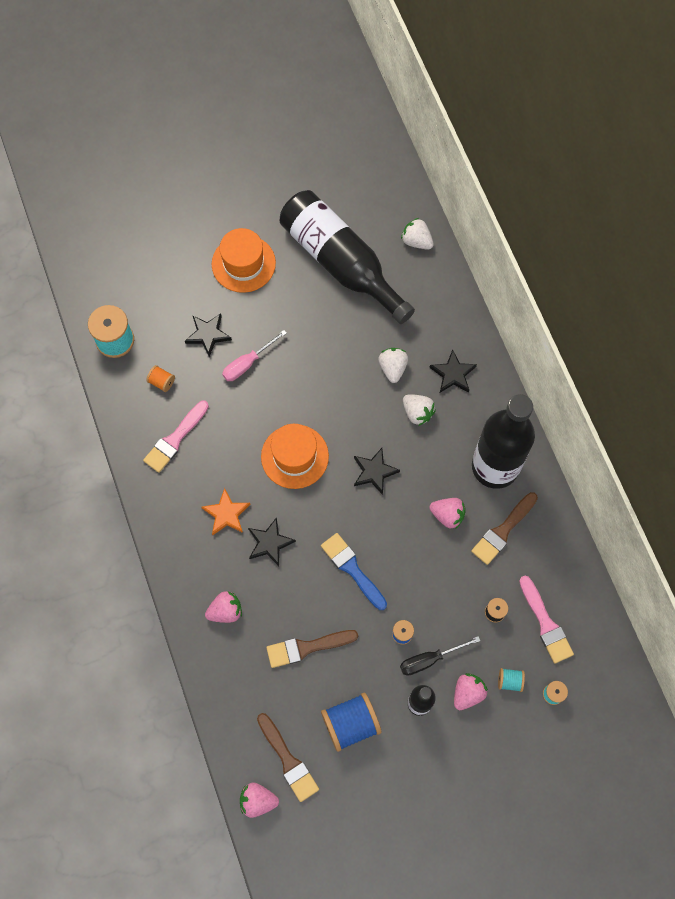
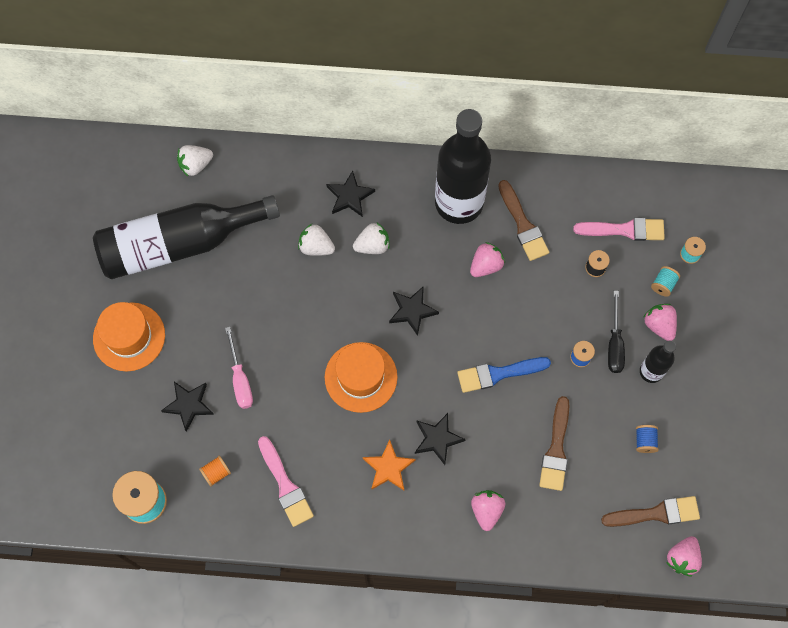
camera: 65 degrees left, 0 degrees up
(350, 724) = (645, 441): blue spool -> blue spool, size x0.50

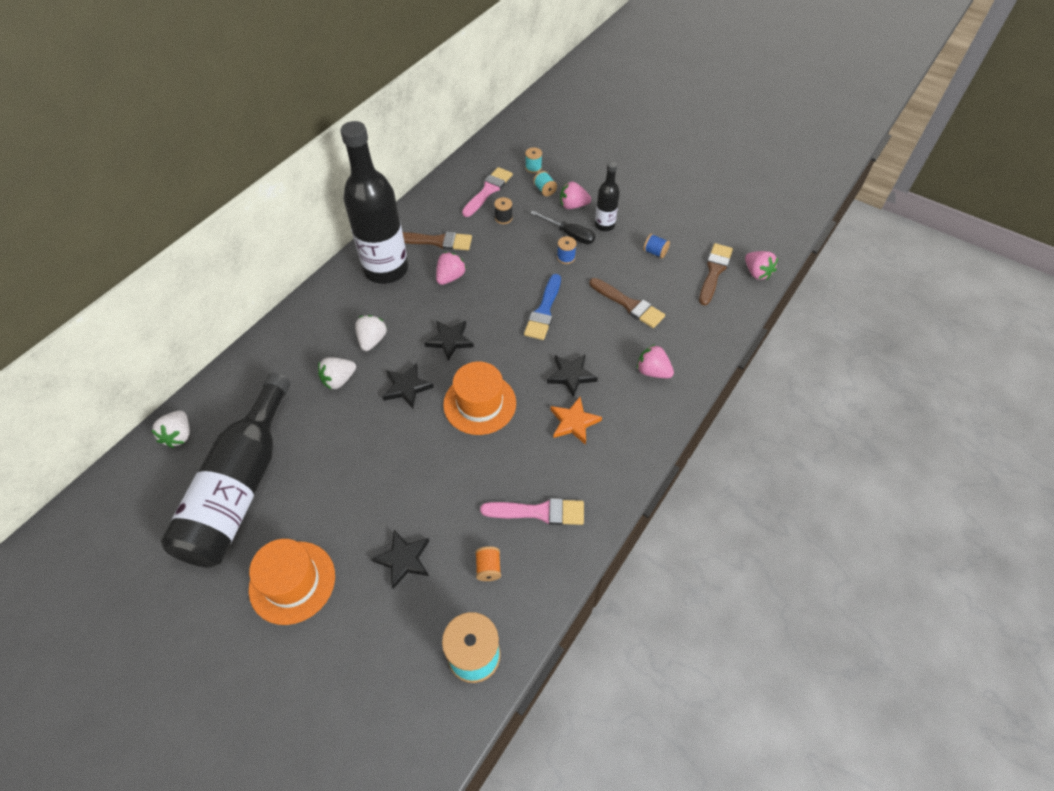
camera: 60 degrees left, 15 degrees down
(240, 379) = (412, 500): pink screwdriver -> none
(350, 196) = (317, 335): black star -> black star (407, 387)
(486, 265) = (450, 277): pink strawberry -> pink strawberry turned 45 degrees clockwise

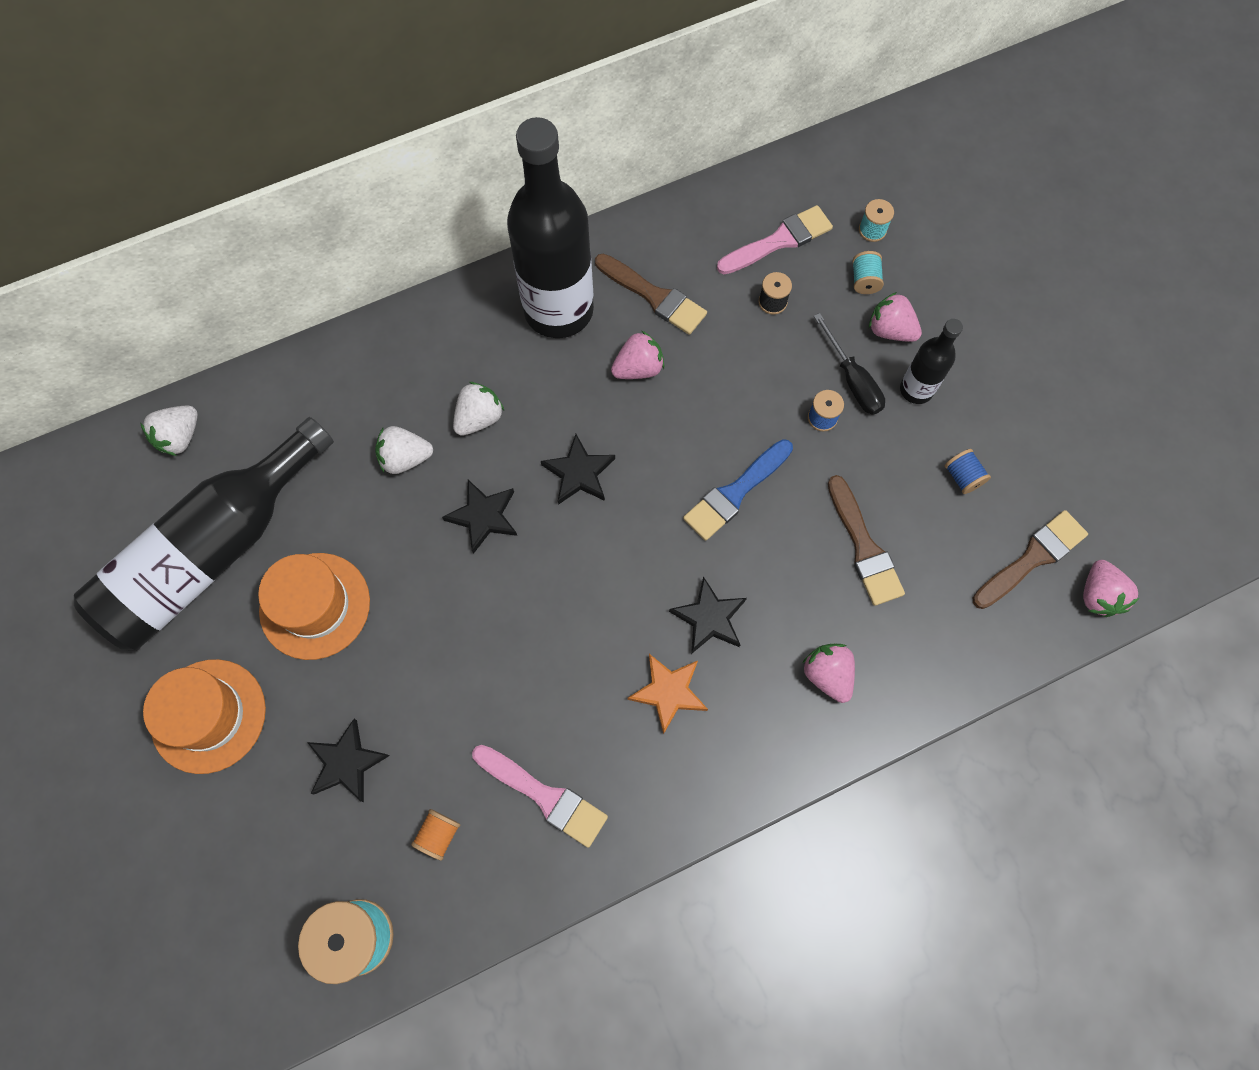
camera: 30 degrees right, 15 degrees up
(479, 403) = (562, 593): orange hat -> orange hat (315, 605)

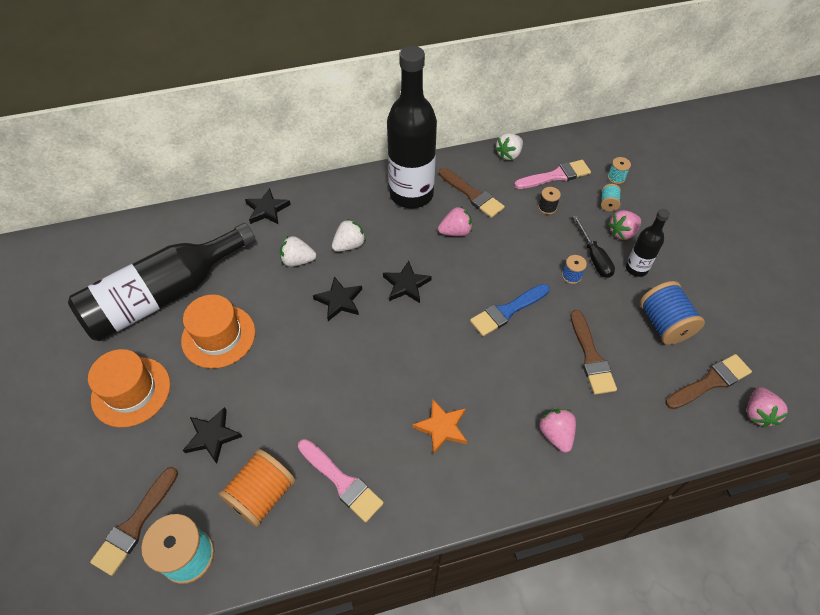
camera: 10 degrees right, 15 degrees down
(180, 437) = (164, 230): white strawberry -> white strawberry (508, 155)
(272, 908) = (135, 524): none -> brown brush
(439, 835) = (262, 495): orange spool -> orange spool, size x2.02
(709, 618) = (477, 384): black star -> black star (267, 209)
(890, 330) = (622, 233): pink strawberry -> pink strawberry turned 75 degrees counterclockwise
(962, 477) = (664, 324): blue spool -> blue spool, size x2.02

